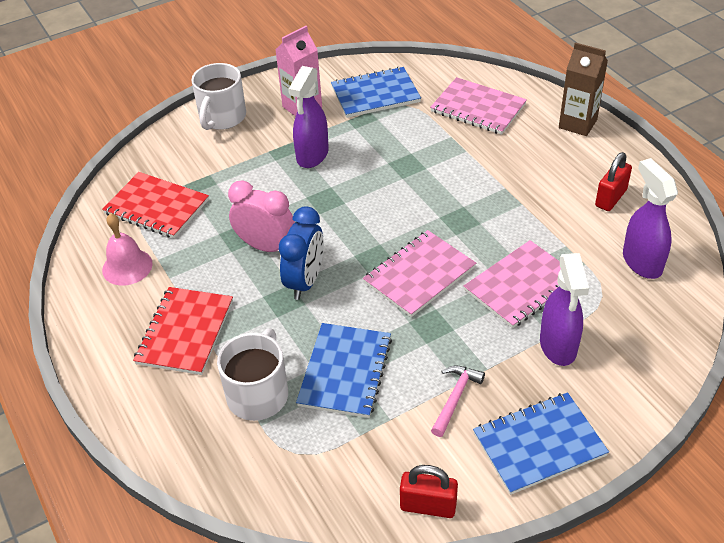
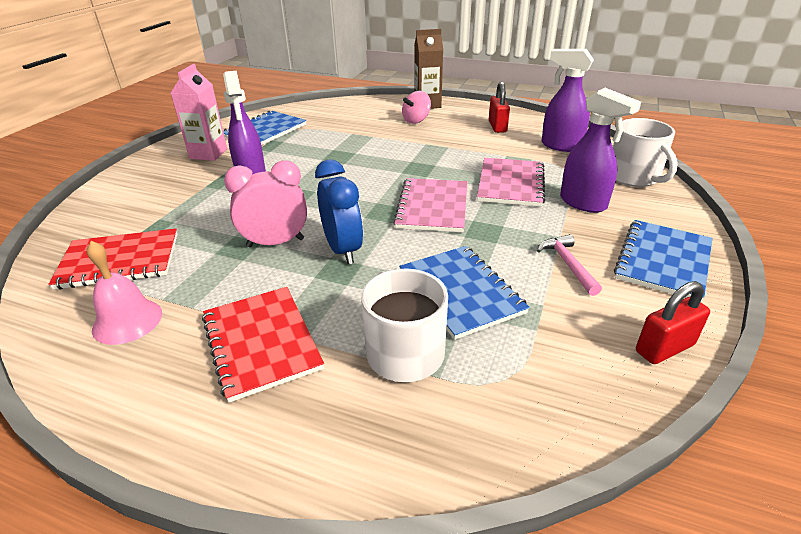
camera: 40 degrees left, 10 degrees down
(222, 117) = (133, 181): white mug -> white mug (634, 177)
(478, 108) = (352, 116): pink notebook -> none
(535, 146) = (416, 120): none -> pink spinning top

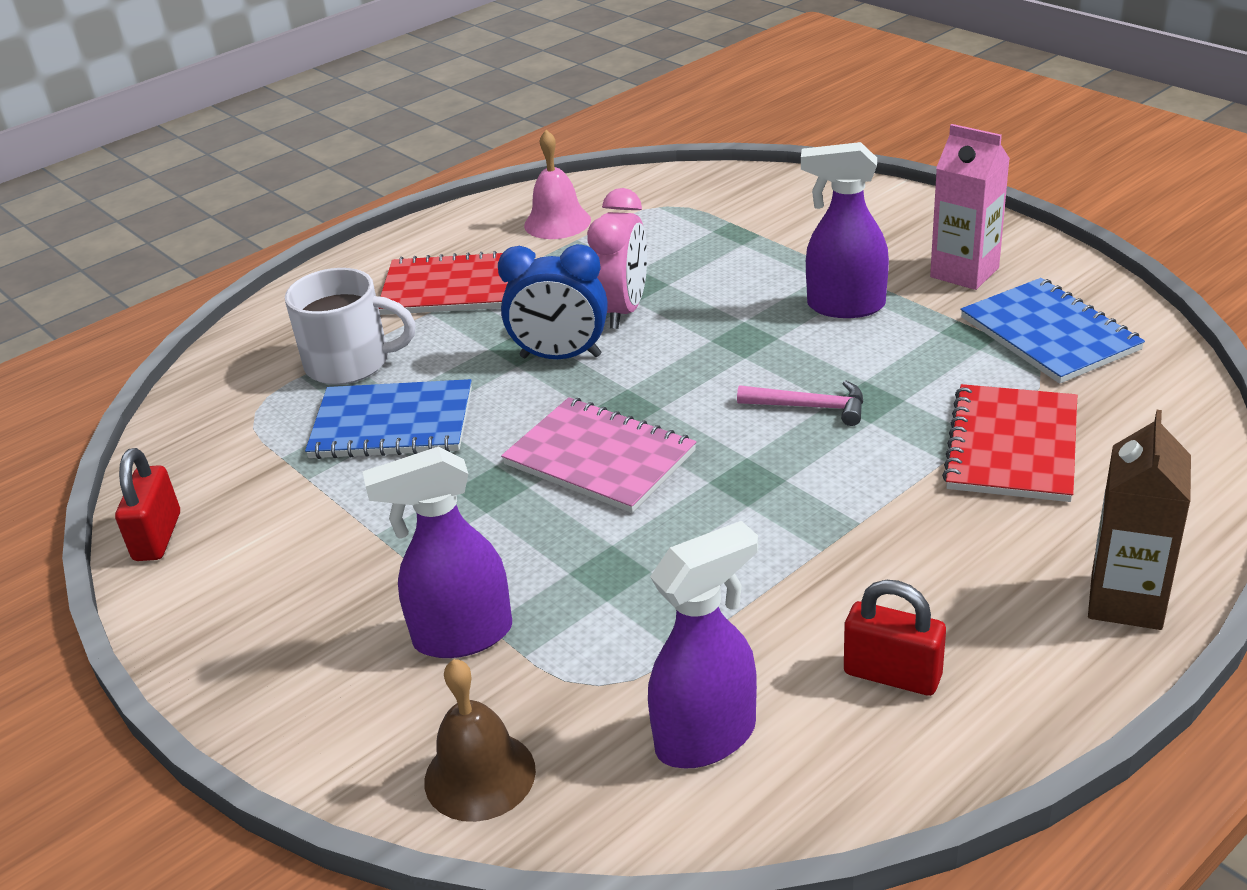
camera: 120 degrees right, 0 degrees up
(119, 261) = (675, 214): red notebook -> red notebook (1012, 446)
(416, 120) = (1008, 546): pink spinning top -> none
(510, 184) = (600, 574): pink notebook -> none
(568, 264) = (345, 534): pink hammer -> pink hammer (809, 407)
(634, 177) = (480, 775): white mug -> brown bell
(663, 261) = (254, 635): blue notebook -> none

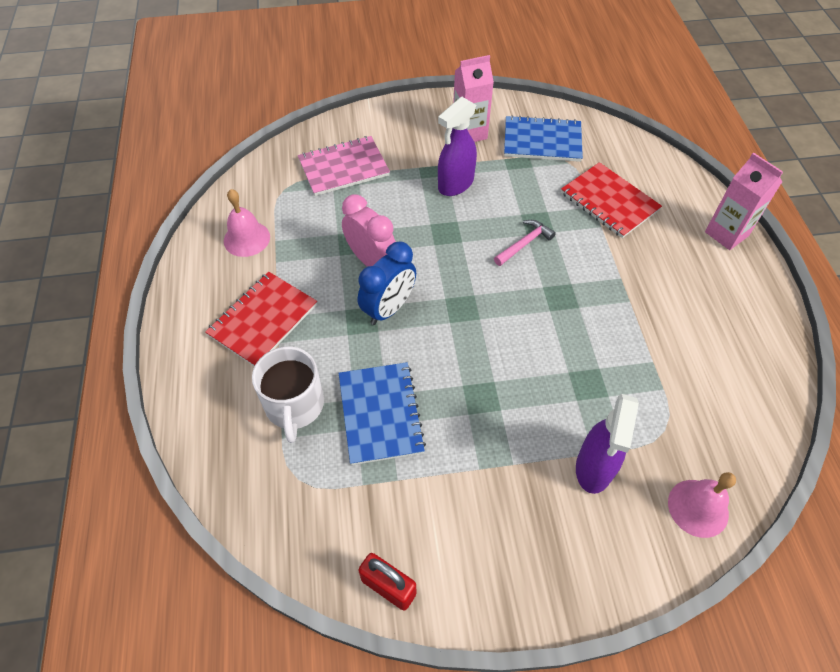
camera: 60 degrees left, 20 degrees up
(350, 363) = (294, 406): white mug -> white mug turned 135 degrees clockwise
(392, 423) = (380, 414): blue notebook -> blue notebook turned 45 degrees counterclockwise
(480, 775) = (698, 508): brown bell -> pink bell
(599, 458) = (495, 340): pink notebook -> pink notebook (344, 168)
(707, 737) = (723, 408): purple spray bottle -> none
(892, 674) = (723, 326): red padlock -> none
(1126, 601) = (726, 234): brown carton -> pink carton

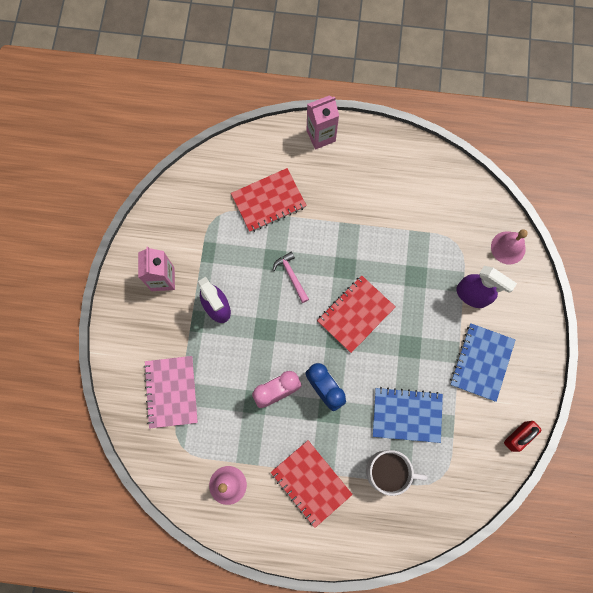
camera: 75 degrees left, 20 degrees up
(502, 322) = (355, 314): none -> red notebook
(542, 141) = (190, 225): blue notebook -> blue notebook (481, 362)

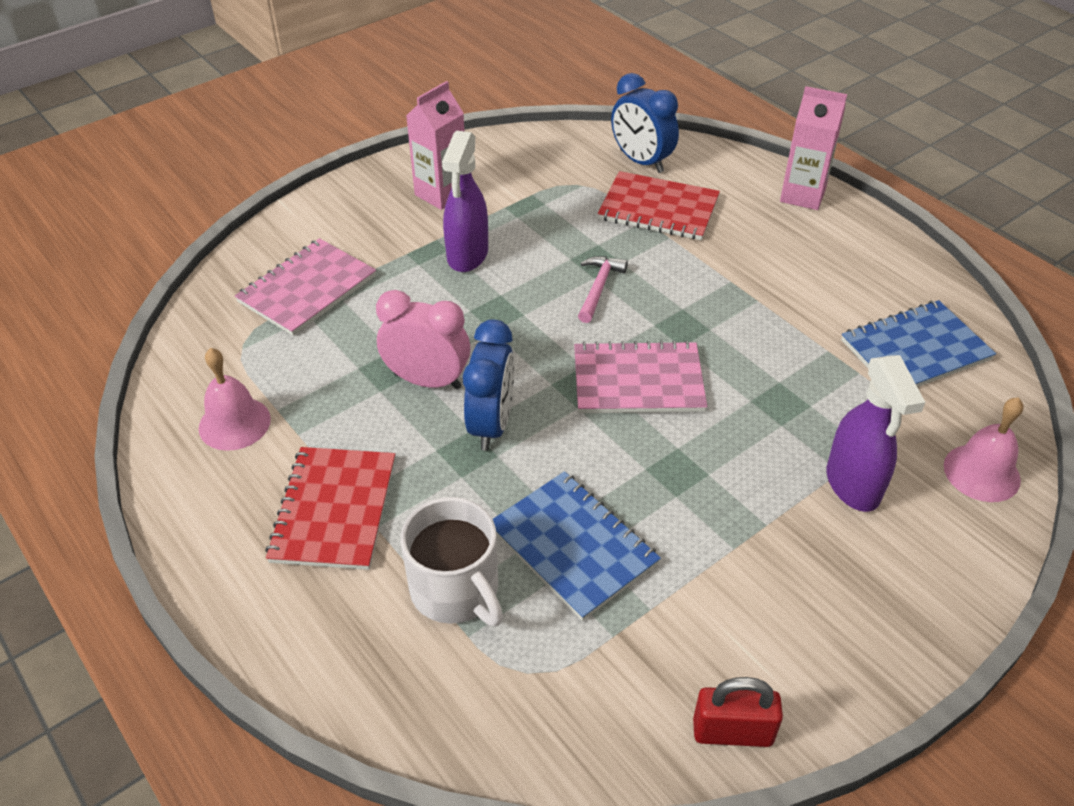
camera: 45 degrees right, 30 degrees down
(230, 173) = (641, 161): none -> blue clock
(355, 314) = (638, 381): red notebook -> pink notebook
(481, 362) = (777, 577): blue notebook -> blue notebook (915, 350)

